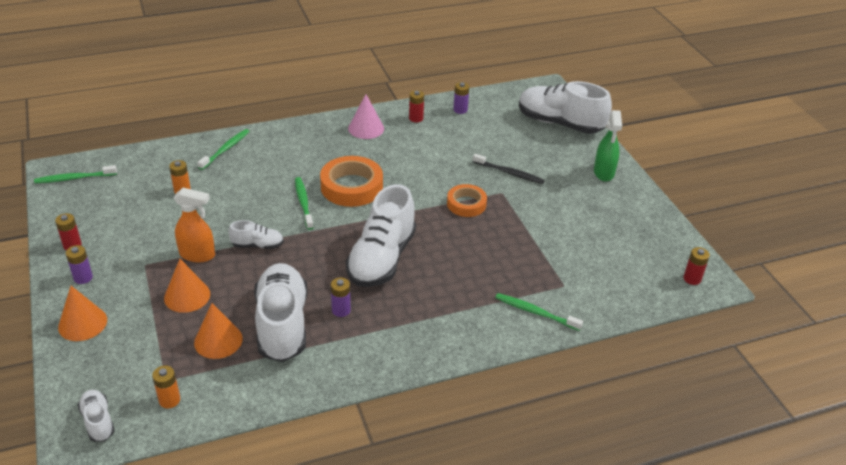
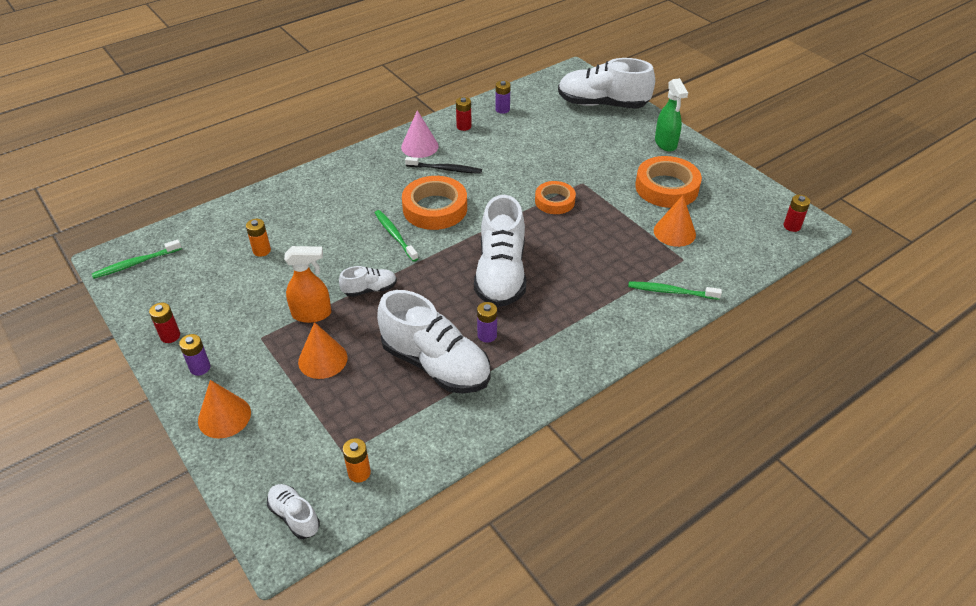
camera: 15 degrees left, 5 degrees up
(218, 340) = (378, 397): orange cone -> orange cone (674, 232)
(226, 149) = (286, 197): green toothbrush -> none
(282, 324) = (436, 364): white shoe -> white shoe turned 150 degrees clockwise
(510, 173) = (580, 162): black toothbrush -> black toothbrush (445, 169)
(582, 214) = (666, 187): none -> orange tape

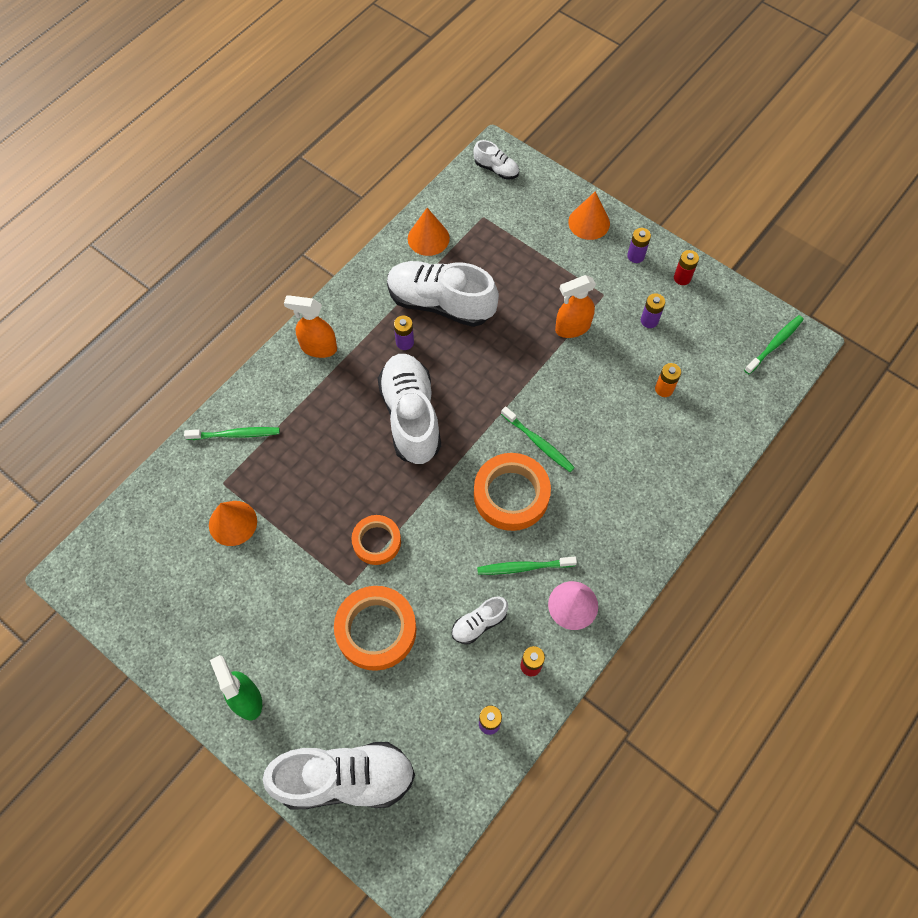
camera: 165 degrees right, 20 degrees up
(233, 305) = (649, 320): none -> purple battery
(322, 359) = (539, 286): orange cone -> orange cone (428, 238)
(359, 473) = (465, 205): orange battery -> none
(370, 289) = (532, 367): white shoe -> white shoe (479, 623)
(445, 169) = (523, 567): black toothbrush -> green toothbrush
(579, 348) = (318, 347): none -> orange spray bottle
(666, 187) = (243, 602): orange tape -> orange tape (376, 630)
(792, 226) = (95, 567): red battery -> none

